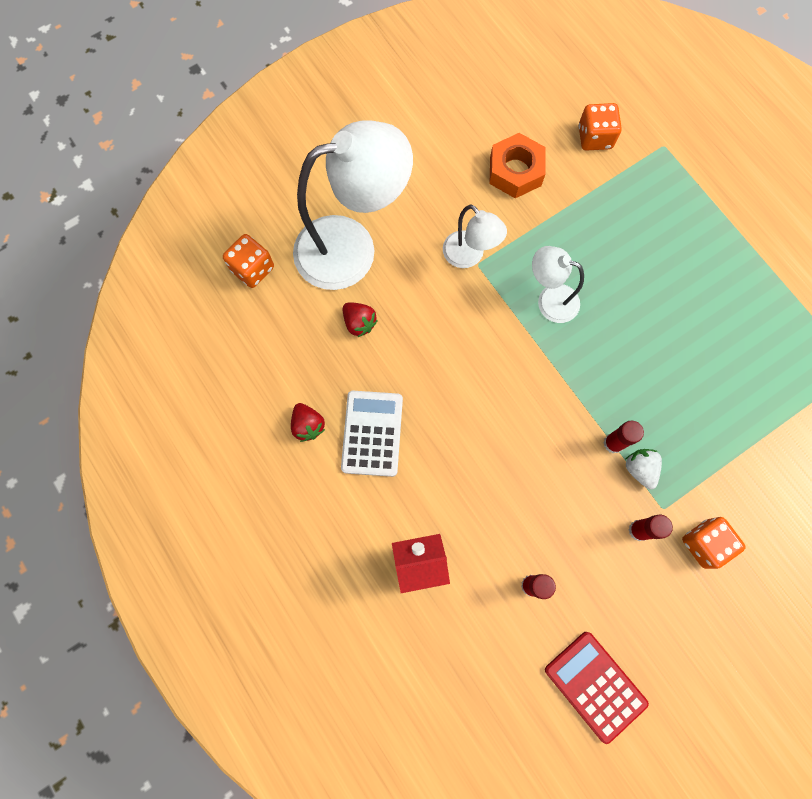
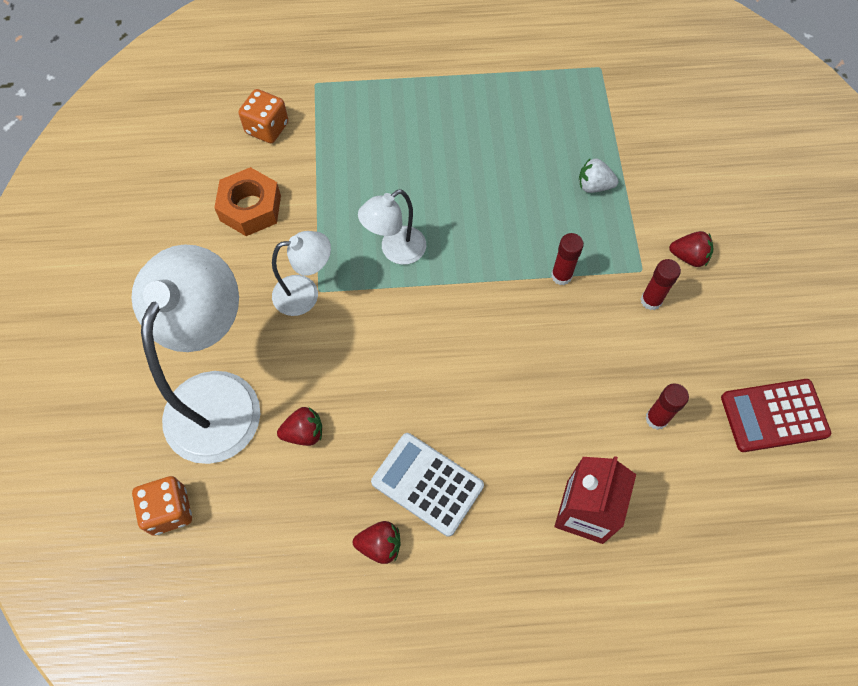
camera: 60 degrees left, 10 degrees down
(640, 469) = (596, 268): white strawberry -> white strawberry (594, 186)
(704, 543) = (688, 257): orange dice -> red strawberry

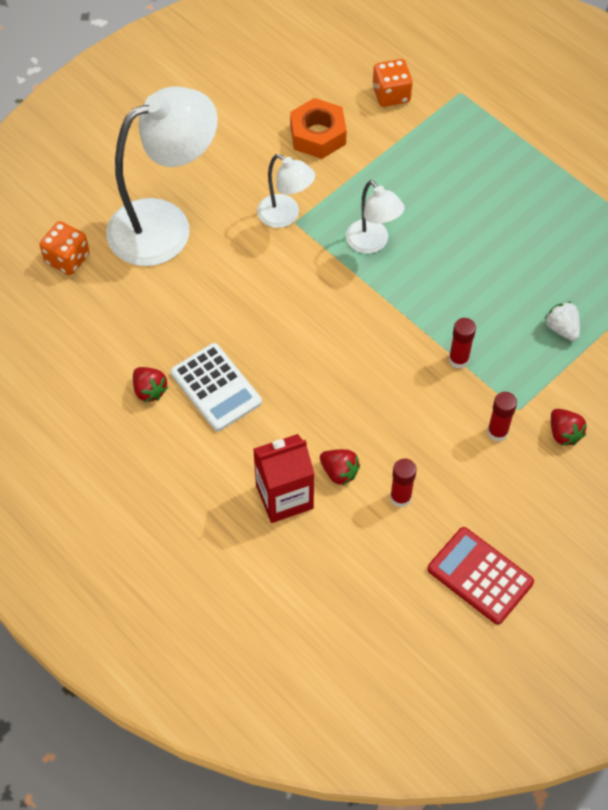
camera: 50 degrees right, 5 degrees down
(304, 433) = (185, 291): red strawberry -> red strawberry (339, 472)
(395, 251) = (372, 243): white lamp -> white lamp turned 135 degrees counterclockwise
(427, 484) = (216, 387): white calculator -> white calculator turned 150 degrees clockwise

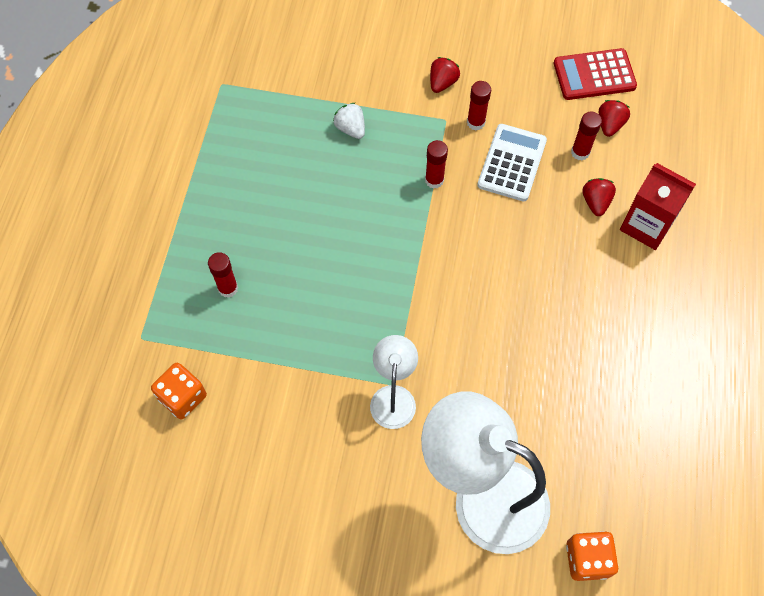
camera: 125 degrees left, 5 degrees up
(149, 390) = (649, 384): red strawberry -> red strawberry (609, 125)
(216, 387) = (602, 335): white calculator -> white calculator (512, 163)
(318, 135) = (278, 431): orange nut -> none
(372, 243) = (369, 307): white lamp -> none
(462, 163) = (228, 288): none -> red glue stick
(480, 576) = (594, 75): red calculator -> red calculator turned 75 degrees clockwise
(562, 328) = (351, 128): white strawberry -> white strawberry turned 120 degrees clockwise

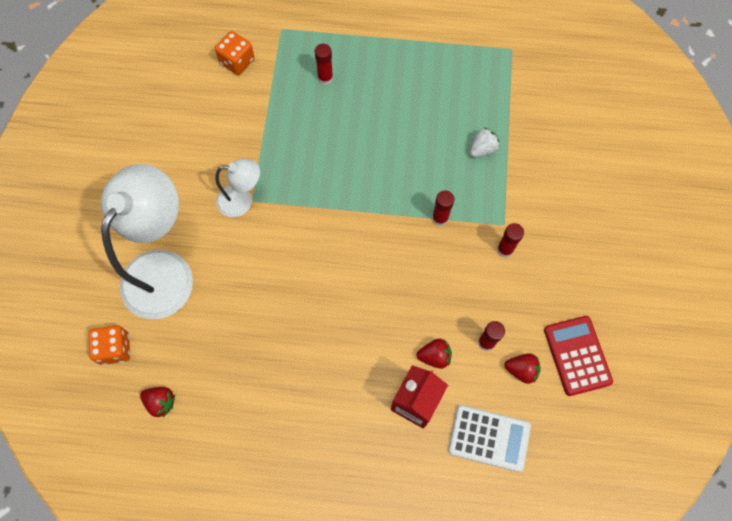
camera: 85 degrees right, 5 degrees up
(442, 83) = (543, 219): red strawberry -> red strawberry (161, 402)
(512, 163) = (466, 282): white calculator -> white calculator (489, 438)

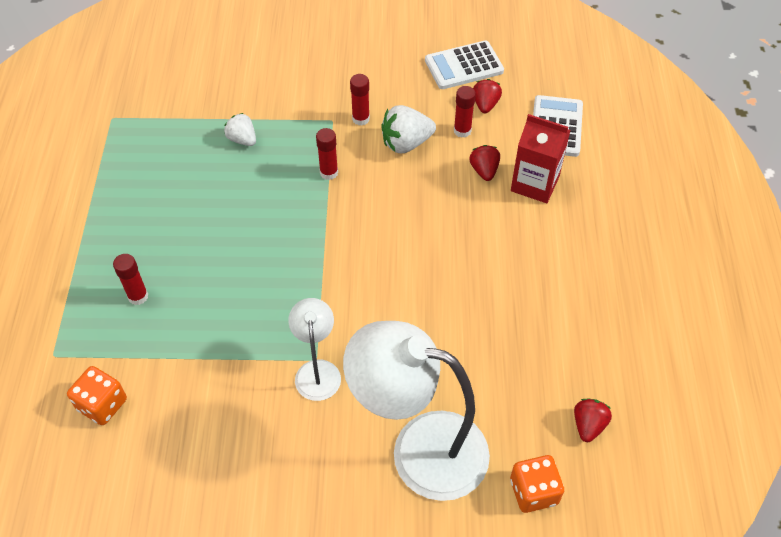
camera: 95 degrees left, 15 degrees down
(472, 288) = (406, 143): none -> white strawberry
(577, 355) = (464, 66): red calculator -> white calculator

